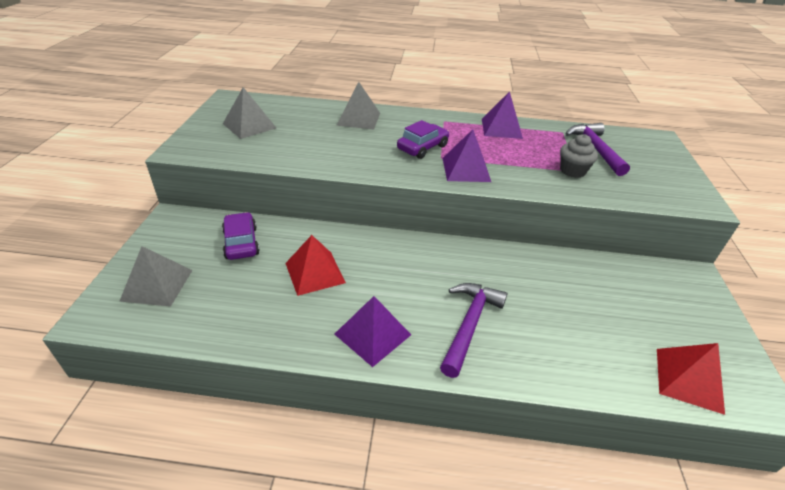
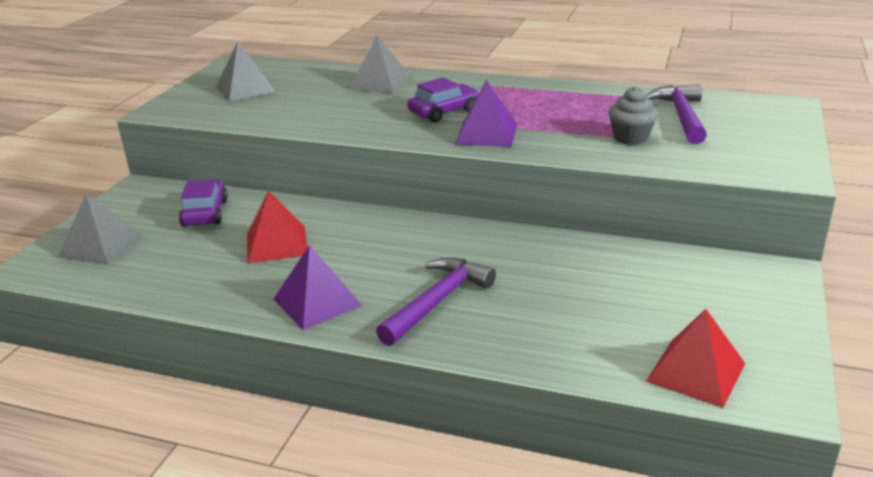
camera: 15 degrees right, 10 degrees down
(501, 128) = (563, 93): purple pyramid -> none

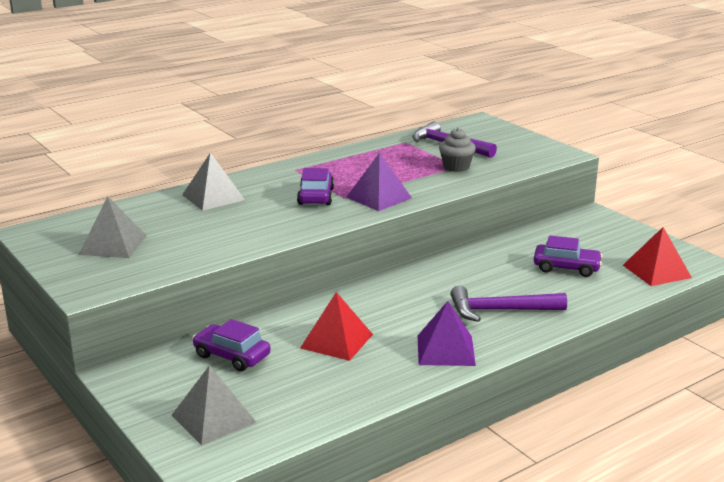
camera: 55 degrees left, 5 degrees down
(438, 301) = (499, 311): purple hammer -> purple hammer turned 75 degrees counterclockwise
(601, 305) = (566, 268): none -> purple car

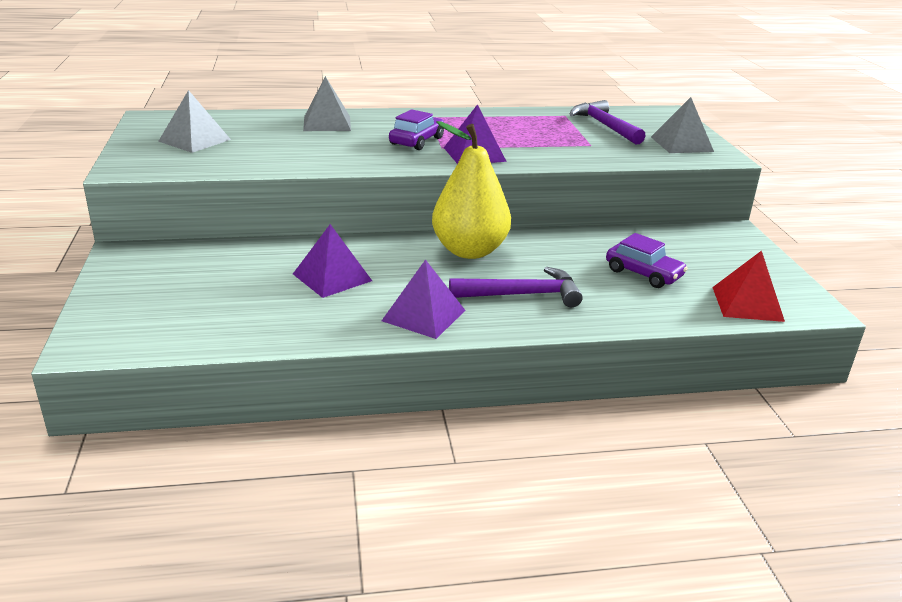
camera: 25 degrees right, 5 degrees up
(213, 418) = (146, 310): grey pyramid -> grey pyramid (681, 144)
(232, 356) = (227, 263): purple car -> none
(336, 341) = (332, 277): red pyramid -> purple pyramid
(420, 286) = (469, 251): none -> yellow pear
(456, 167) = (588, 145): grey cupcake -> none
(499, 311) = (523, 294): purple hammer -> purple hammer turned 150 degrees clockwise

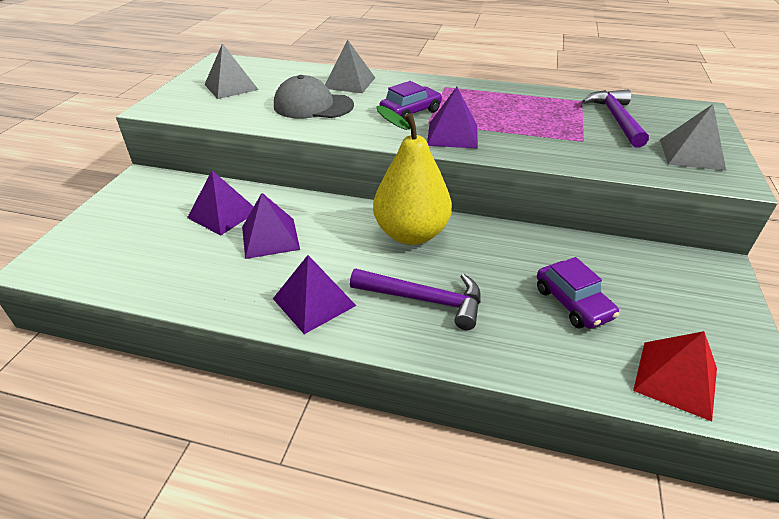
camera: 25 degrees right, 10 degrees up
(260, 267) = (223, 214): none -> purple pyramid
(309, 147) = (313, 106): none -> grey cap

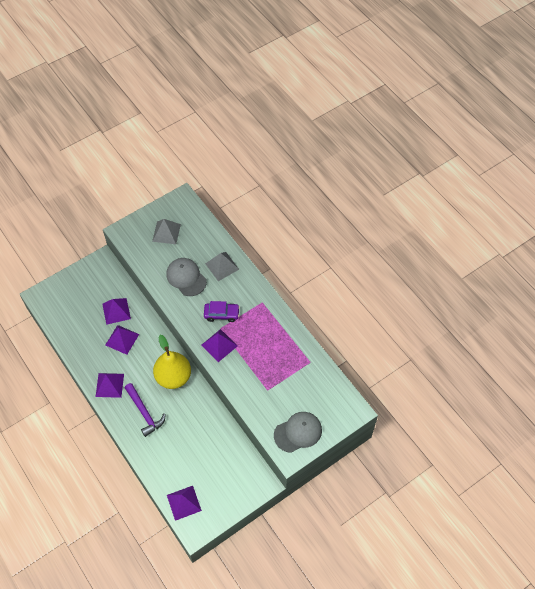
camera: 40 degrees right, 20 degrees up
(572, 303) = (190, 453): purple car -> none
(615, 119) = (304, 387): purple hammer -> none
(675, 379) = (184, 502): red pyramid -> purple pyramid
(691, 154) = (298, 432): grey pyramid -> grey cap

